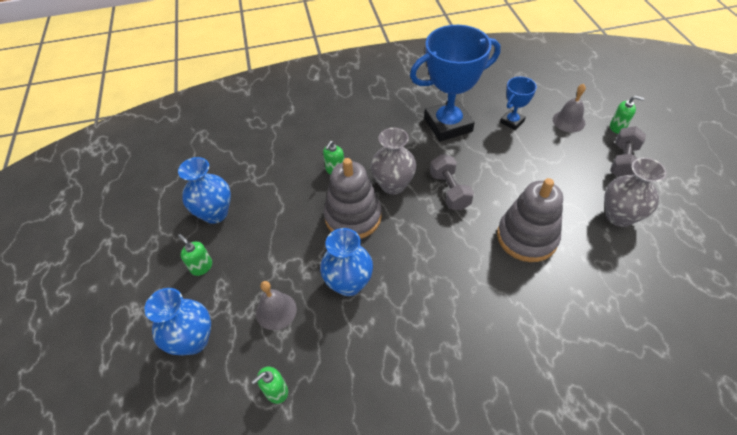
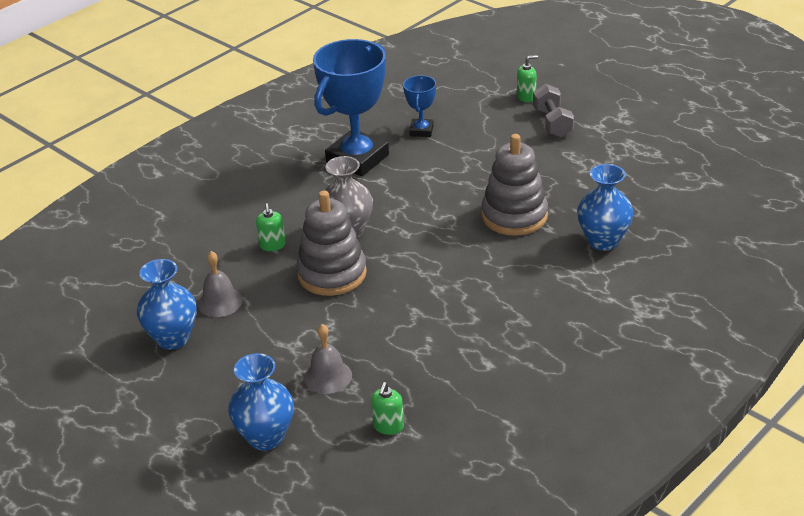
camera: 35 degrees left, 15 degrees down
(201, 267) = (208, 384): green soap dispenser -> none
(349, 283) = (380, 324): blue vase -> blue vase (603, 241)
(449, 190) = (410, 212): grey dumbbell -> none
(568, 121) = (476, 109): grey bell -> grey bell (220, 302)
(619, 216) = (581, 166): grey vase -> none

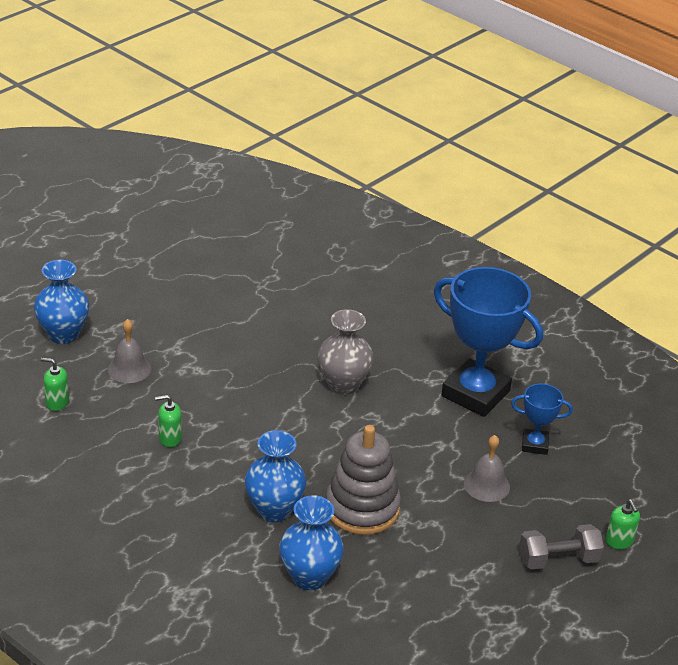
camera: 85 degrees right, 0 degrees up
(173, 338) = (198, 282): blue vase -> blue vase (274, 510)
(220, 302) = (243, 306): grey bell -> grey bell (486, 485)
(272, 245) = (324, 335): green soap dispenser -> green soap dispenser (170, 438)
(332, 274) = (275, 373): grey stacking toy -> none

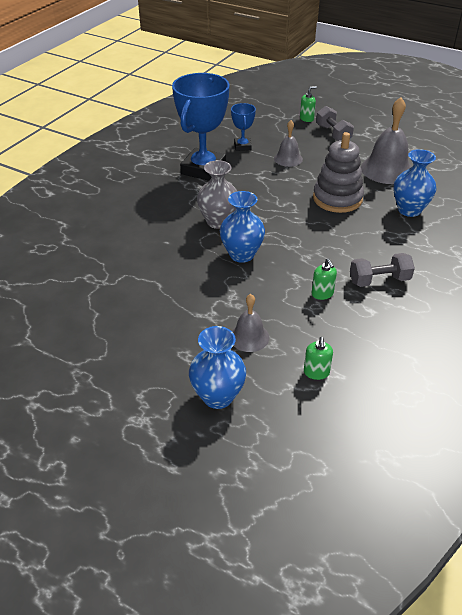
camera: 100 degrees left, 5 degrees up
(171, 493) = (379, 280): none -> grey dumbbell
(274, 510) = (363, 232): blue vase -> blue vase (242, 254)
(428, 590) = (387, 169): none -> grey bell

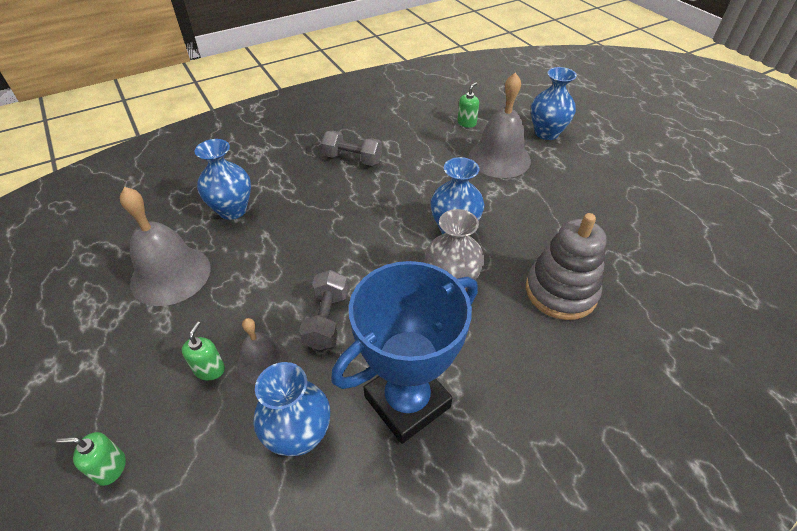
camera: 150 degrees left, 5 degrees up
(242, 146) = (299, 436): blue trophy -> blue vase
(249, 337) = (499, 158): grey bell -> grey bell, size x1.77
(322, 294) = (411, 166): green soap dispenser -> green soap dispenser (210, 369)
(333, 134) = (131, 390): grey dumbbell -> grey dumbbell (326, 320)
(337, 198) = (284, 256): grey stacking toy -> grey stacking toy (561, 291)

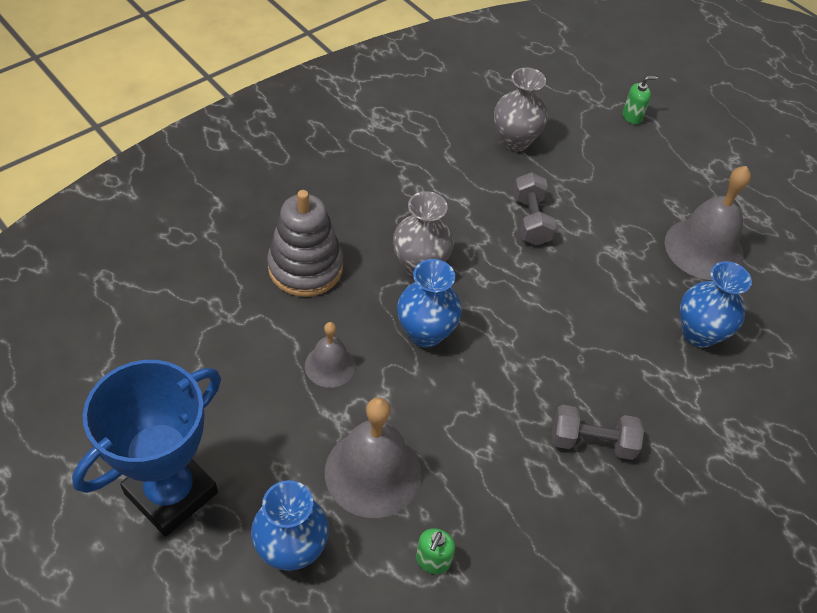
camera: 165 degrees right, 5 degrees up
(210, 369) = (607, 175): green soap dispenser -> none
(262, 361) = (569, 184): grey bell -> grey bell (330, 365)
(299, 436) = (515, 141): blue vase -> grey vase
(407, 402) = (441, 166): blue trophy -> blue trophy (171, 493)

